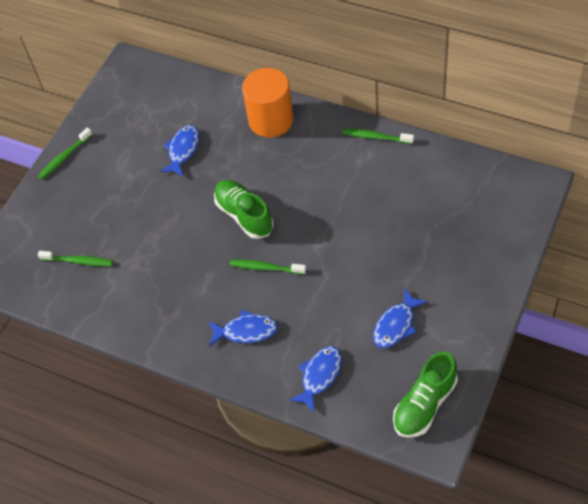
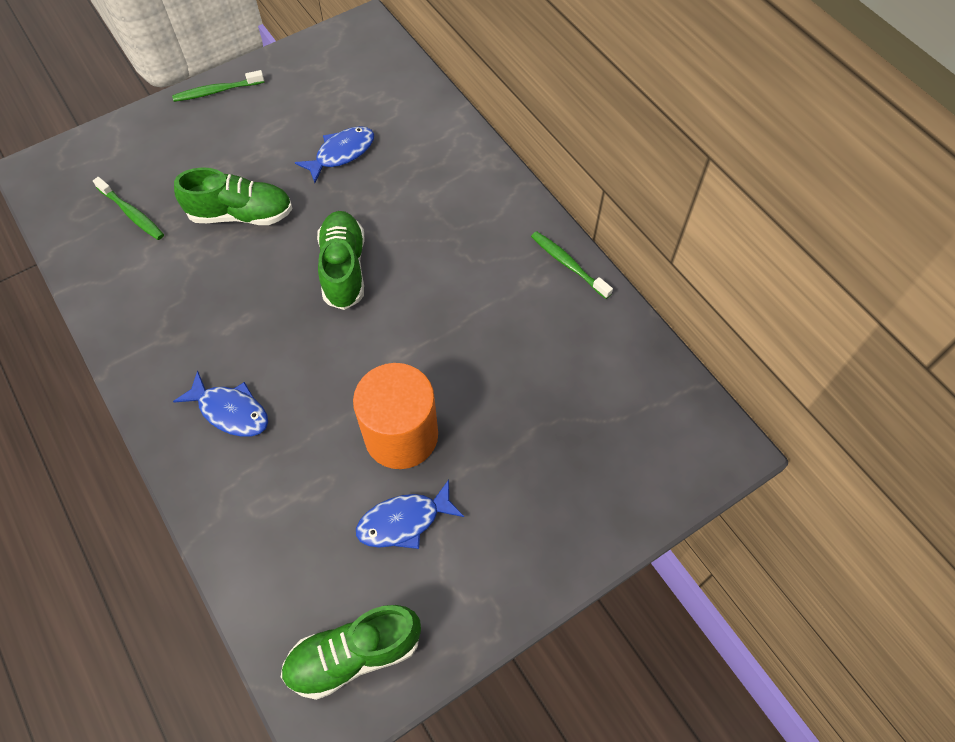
camera: 25 degrees right, 5 degrees up
(151, 221) = (241, 214): none -> green shoe
(266, 268) = (315, 347): green toothbrush -> none
(271, 120) = (464, 174): orange cylinder -> orange cylinder (401, 435)
(319, 376) = (263, 525): blue fish -> none

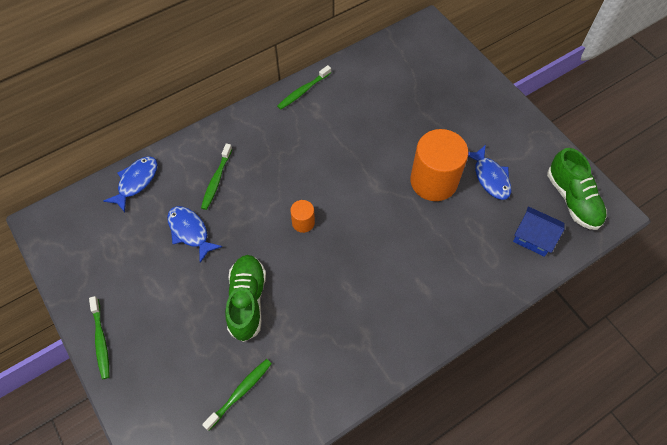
camera: 90 degrees left, 0 degrees up
(230, 411) = (424, 286): blue fish -> blue fish (136, 182)
(288, 576) = (533, 237): none -> blue house
(344, 268) = (303, 222): green shoe -> orange cylinder
(415, 174) = (216, 180): none -> green toothbrush

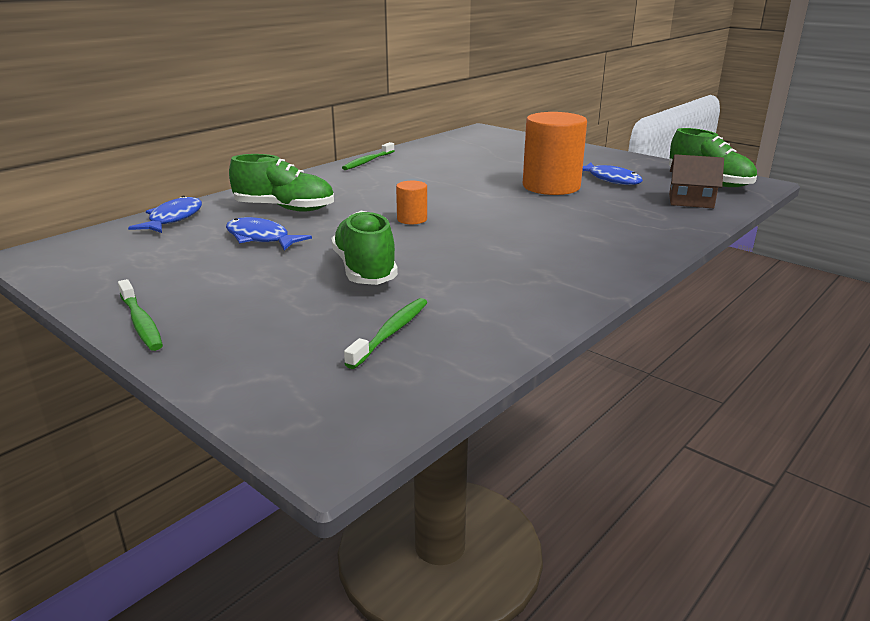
camera: 15 degrees left, 35 degrees down
(216, 180) = (284, 208): green toothbrush -> green shoe
(533, 237) = (691, 201): blue house -> brown house

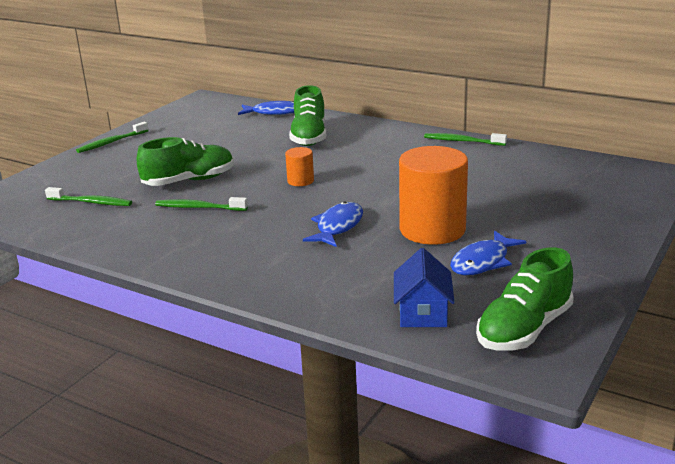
camera: 80 degrees right, 0 degrees up
(260, 238) = (243, 142): blue fish -> blue fish (337, 227)
(453, 266) = (199, 208): none -> green toothbrush
(691, 201) = (423, 313): brown house -> blue house

